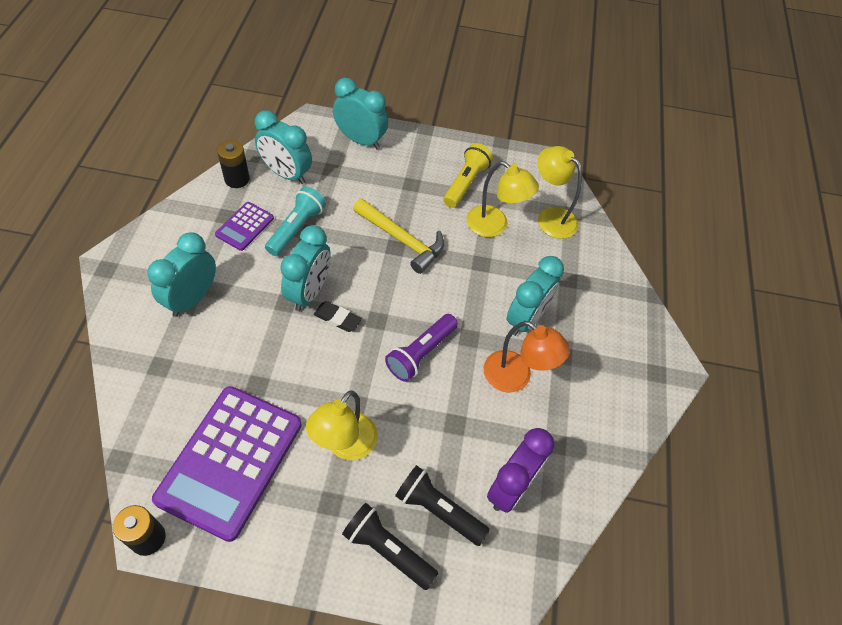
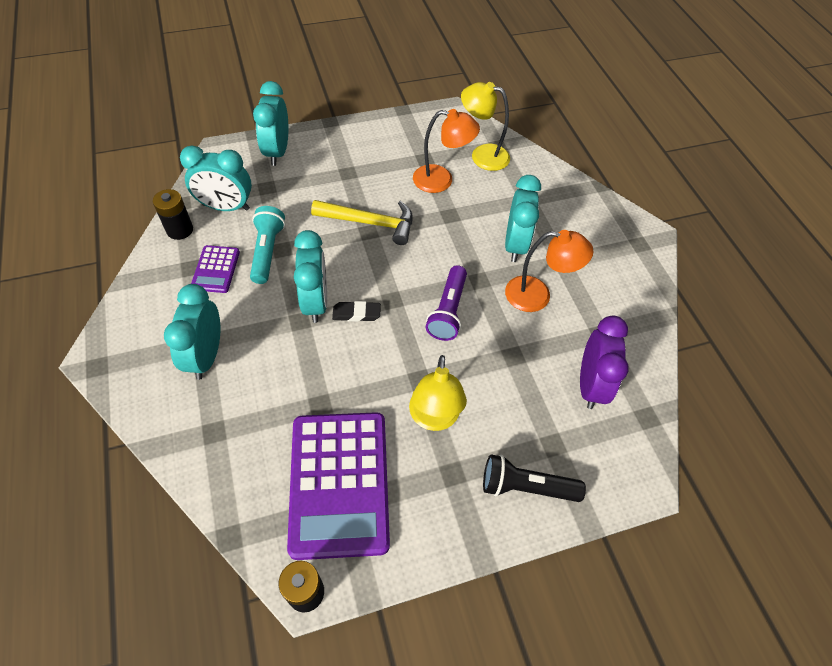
camera: 25 degrees left, 0 degrees up
(360, 140) = (277, 152): turquoise clock -> turquoise clock turned 90 degrees counterclockwise
(438, 510) = (545, 432): black flashlight -> none
(465, 183) = (394, 154): yellow flashlight -> none
(494, 226) = (441, 180): yellow lamp -> orange lamp

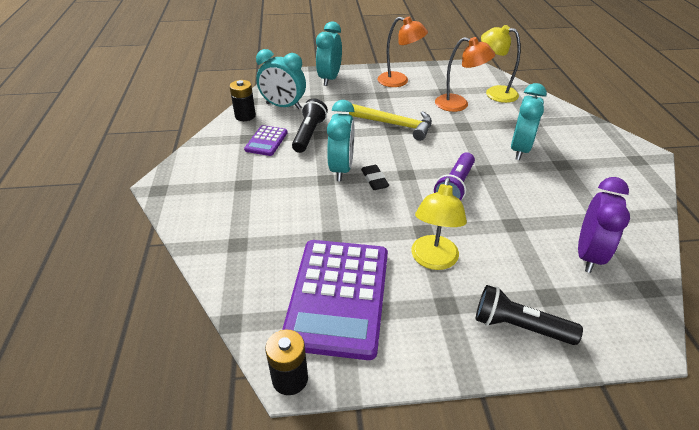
camera: 15 degrees right, 15 degrees down
(206, 356) = (244, 193): turquoise clock -> none
(267, 251) = (309, 134): turquoise flashlight -> black flashlight
(356, 313) = (374, 180): black eraser -> black eraser turned 60 degrees clockwise
(537, 295) = (538, 185): orange lamp -> orange lamp (399, 81)

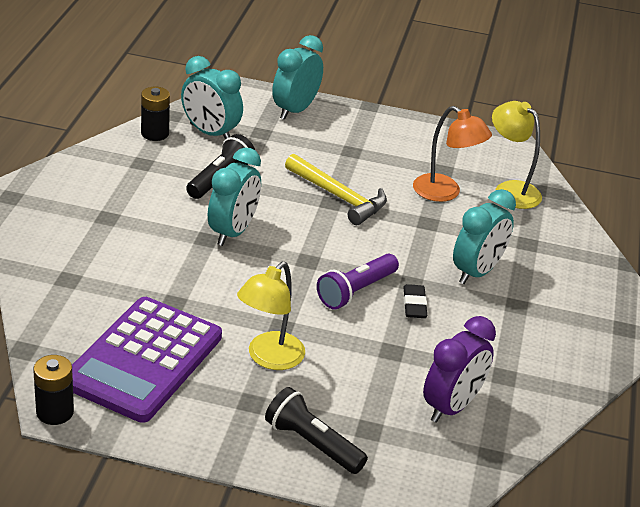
camera: 15 degrees right, 5 degrees down
(266, 141) = (163, 173): purple calculator -> none
(374, 180) = (264, 256): black eraser -> black eraser (414, 305)
(399, 81) = (388, 138): orange lamp -> none

